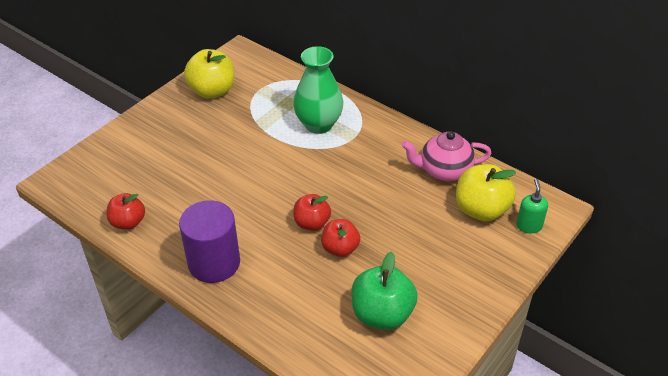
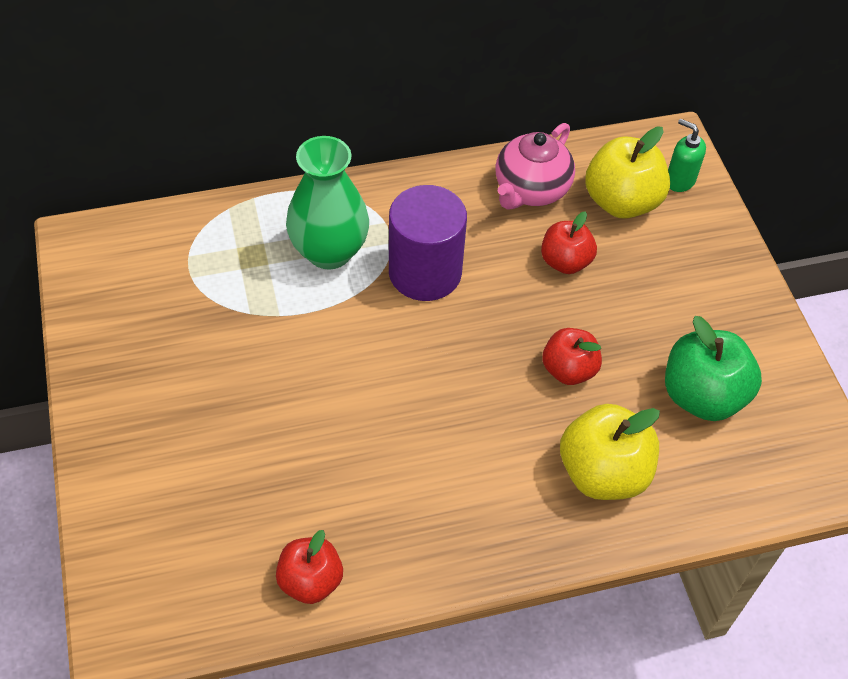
camera: 55 degrees left, 10 degrees up
(212, 91) = (132, 323): yellow apple -> yellow apple (603, 473)
(214, 263) = (479, 519): purple cylinder -> purple cylinder (425, 272)
(312, 223) = (501, 371): red apple -> red apple (565, 262)

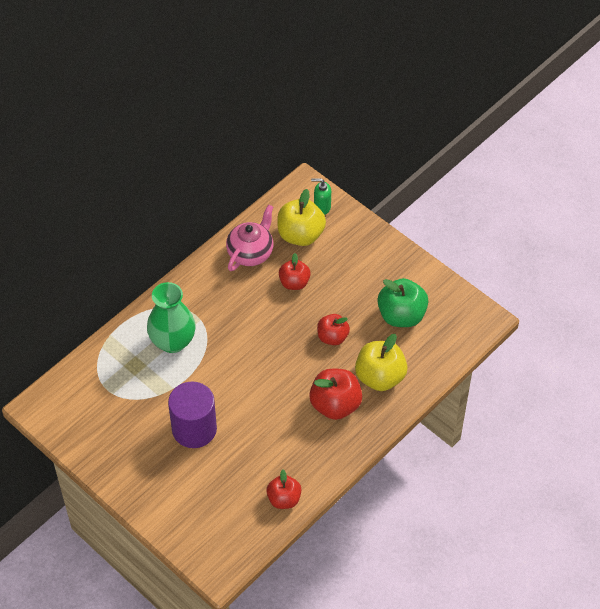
camera: 30 degrees left, 0 degrees up
(425, 272) = (229, 326): purple cylinder -> purple cylinder (194, 429)
(500, 476) = (335, 405): none -> red apple
(531, 190) = (251, 253): pink teapot -> pink teapot turned 150 degrees counterclockwise

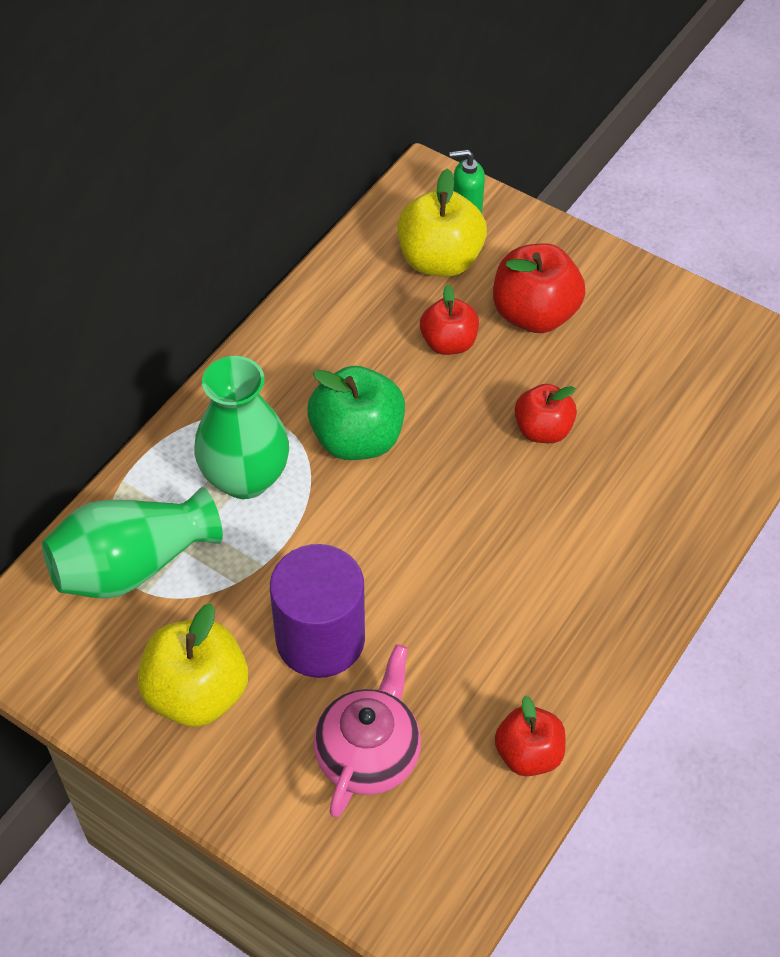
camera: 10 degrees left, 0 degrees up
(108, 379) = (132, 565): none -> green vase
(251, 253) = (357, 301): pink teapot -> pink teapot (368, 754)
(335, 405) = (580, 554): red apple -> red apple (534, 314)
(380, 377) = (649, 490): yellow apple -> yellow apple (197, 693)
(401, 315) = (657, 375): green apple -> green apple (357, 439)

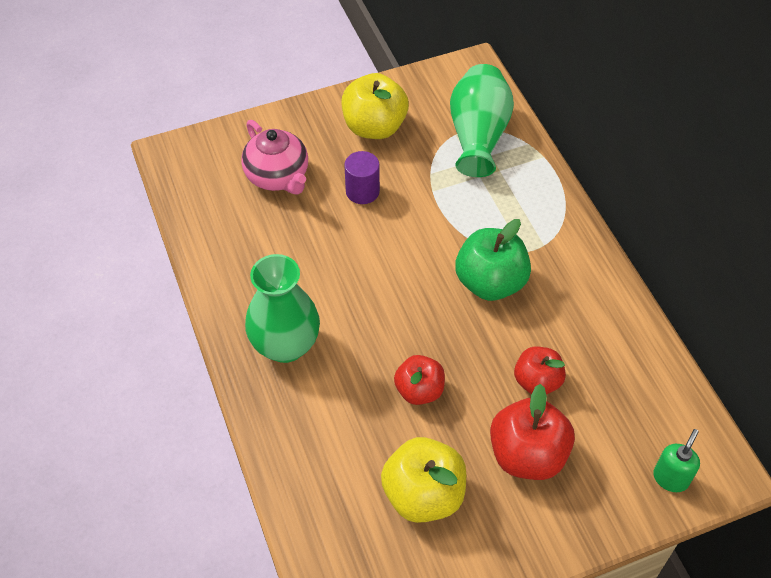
camera: 125 degrees right, 0 degrees up
(245, 478) = (502, 212): green vase -> green vase (285, 345)
(320, 639) = (362, 191): purple cylinder -> purple cylinder, size x0.58
(440, 260) = (624, 425): yellow apple -> yellow apple (423, 495)
(528, 754) = (214, 242): red apple -> none

